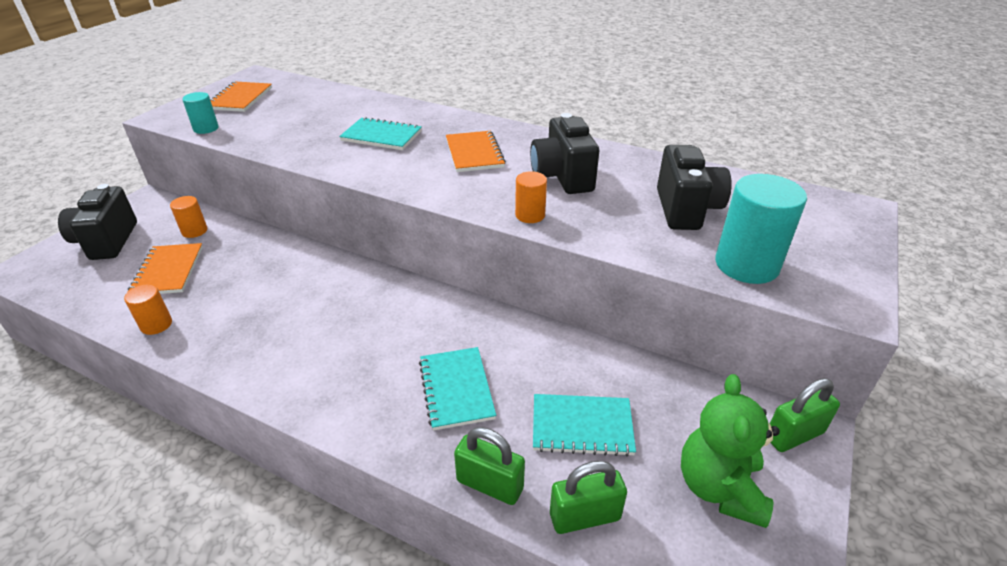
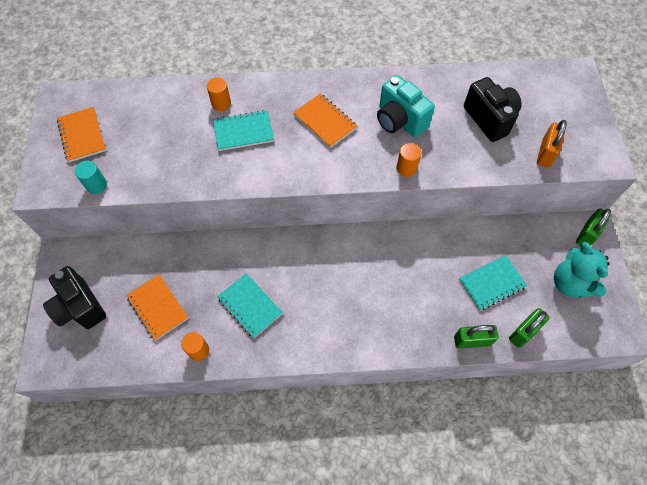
camera: 30 degrees left, 25 degrees up
(194, 231) = (136, 265): orange cylinder -> orange cylinder (221, 103)
(456, 389) = (415, 295): turquoise notebook -> turquoise notebook (250, 306)
(562, 177) = (399, 121): black camera -> turquoise camera
(719, 487) = (570, 283): green teddy bear -> turquoise teddy bear
(746, 265) = (545, 153): turquoise cylinder -> orange padlock

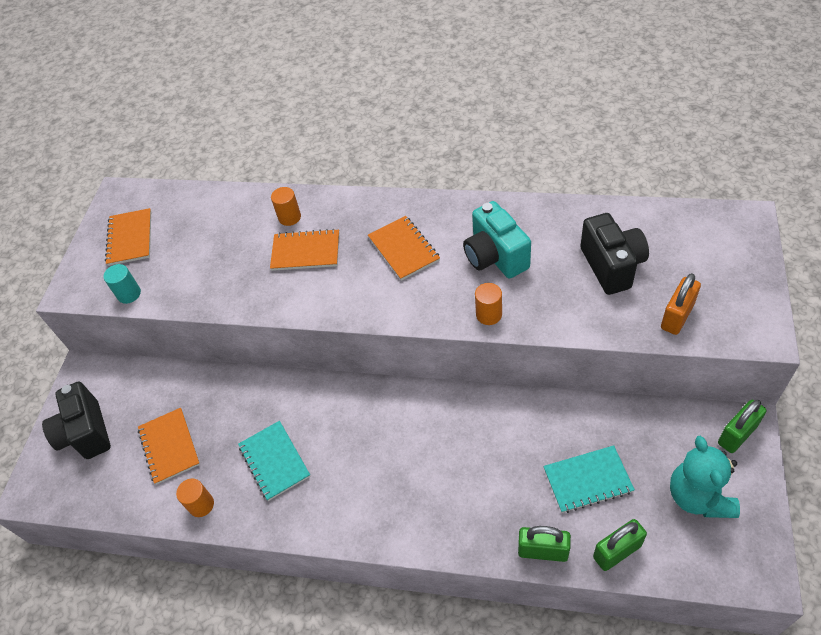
camera: 20 degrees right, 10 degrees down
(243, 132) = (306, 252): turquoise notebook -> orange notebook

